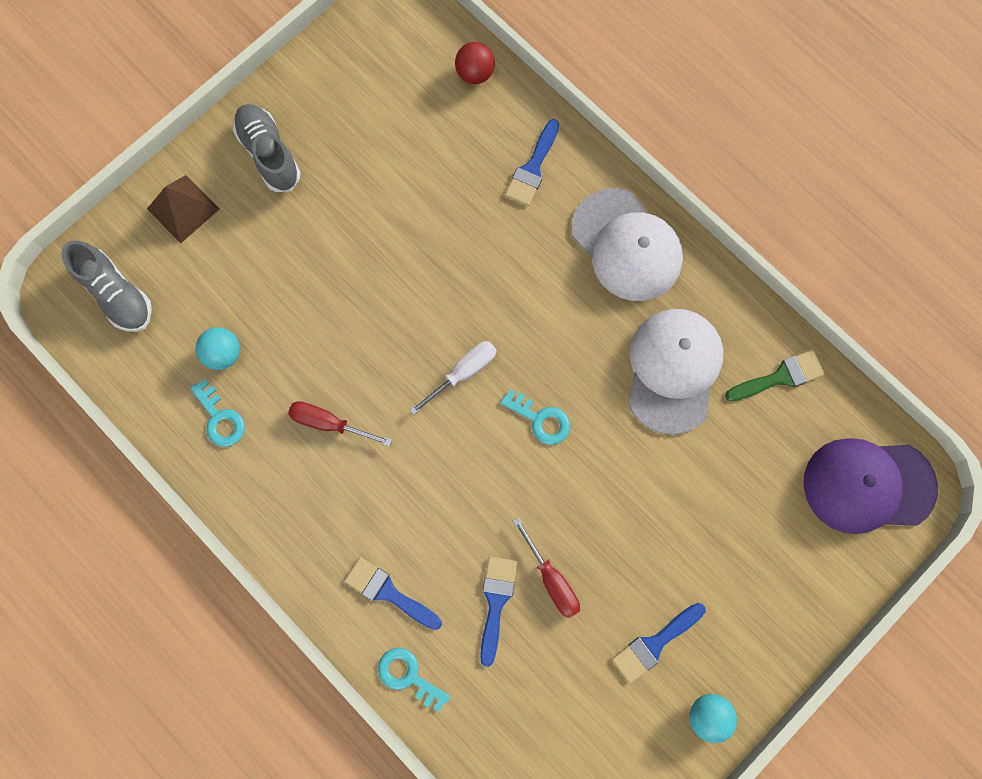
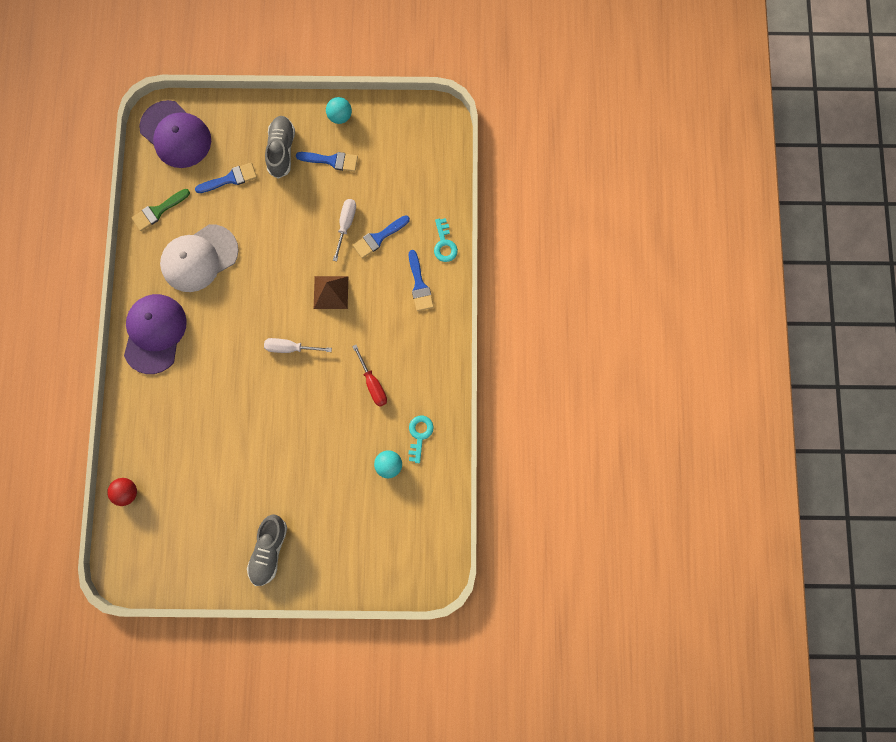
camera: 135 degrees left, 0 degrees up
(117, 294) = (411, 548): grey shoe -> grey shoe (281, 150)
(183, 208) = (338, 563): brown pyramid -> brown pyramid (330, 292)
(532, 168) = (154, 414): blue brush -> blue brush (230, 179)
(540, 419) = (279, 294): turquoise key -> none
(552, 579) = (346, 224): red screwdriver -> white screwdriver
(626, 245) = (154, 333): white cap -> purple cap
(780, 377) = (158, 211): green brush -> green brush turned 60 degrees counterclockwise

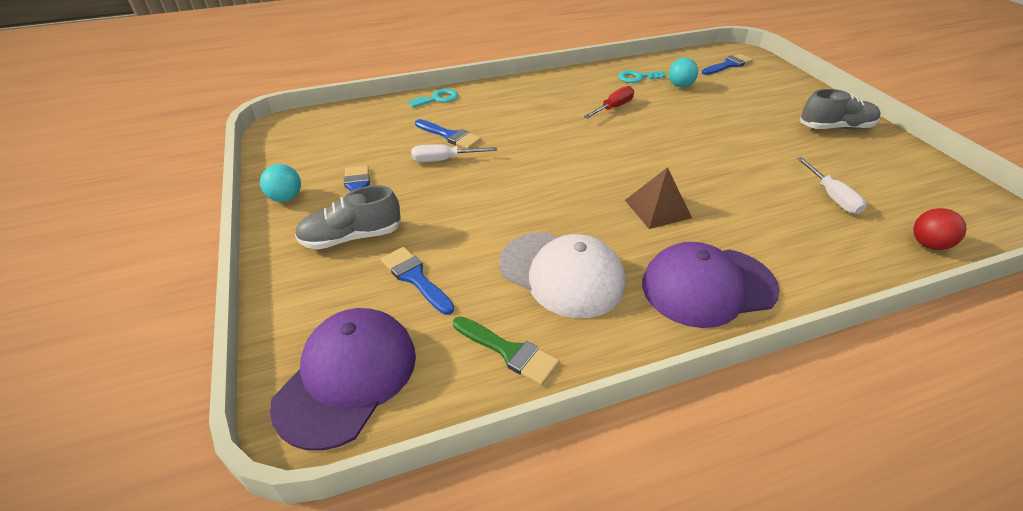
camera: 110 degrees left, 35 degrees down
(290, 348) = (622, 164): white screwdriver -> white screwdriver (832, 197)
(330, 292) = (534, 152): brown pyramid -> brown pyramid (657, 209)
(419, 285) = (491, 103): blue brush -> blue brush (728, 65)

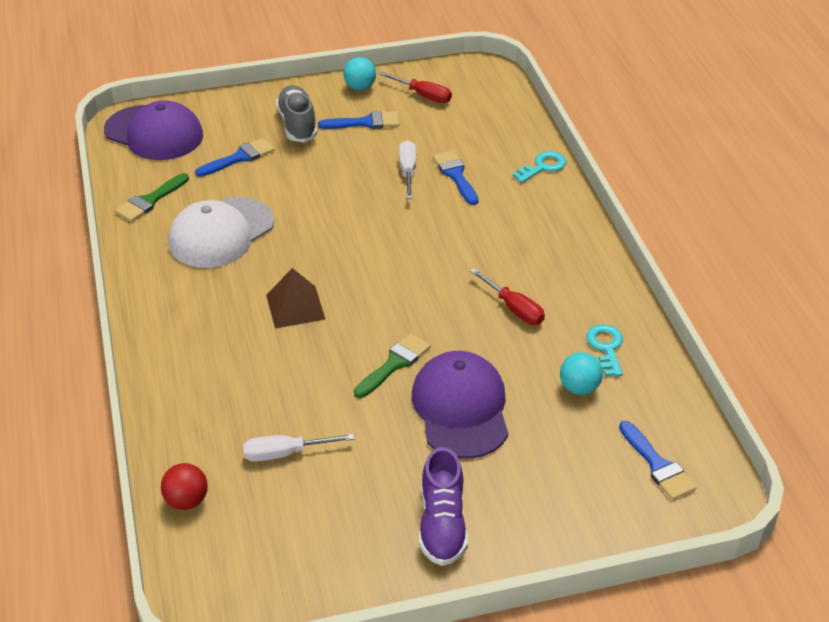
camera: 95 degrees right, 0 degrees up
(316, 157) = (424, 96): none -> red screwdriver
(438, 99) = (543, 166): turquoise key -> turquoise key turned 105 degrees counterclockwise
(450, 136) = (455, 175): blue brush -> blue brush turned 120 degrees clockwise
(700, 153) = (394, 364): none -> green brush
(707, 286) = (179, 316): purple cap -> purple cap (461, 408)
(835, 127) = (442, 524): grey shoe -> purple shoe

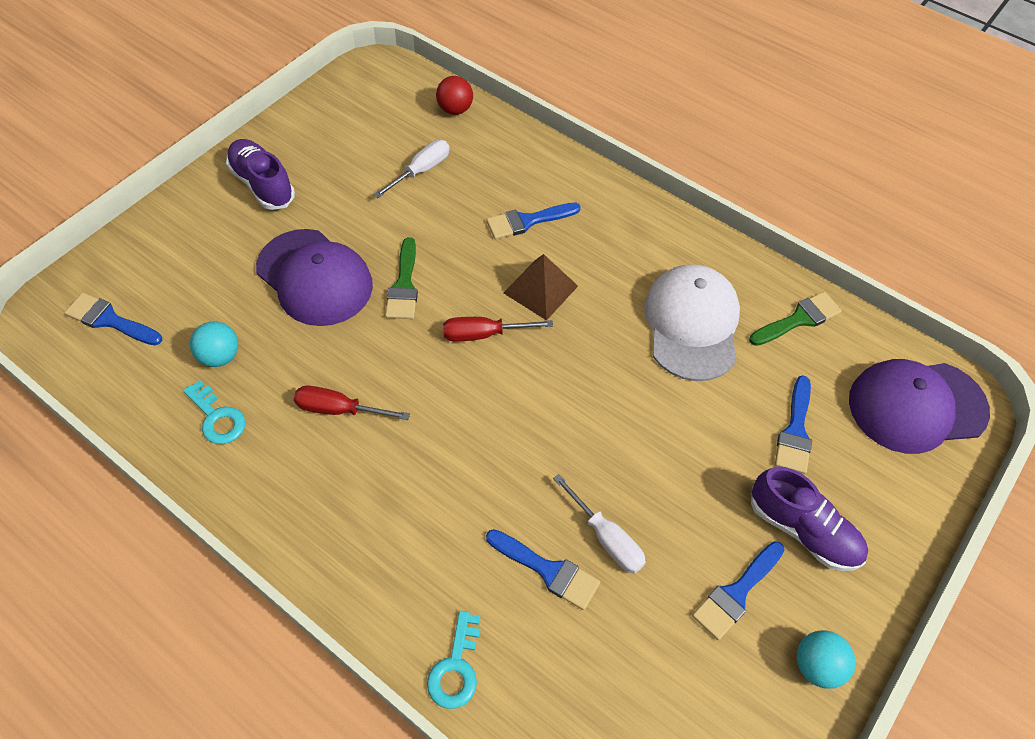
camera: 140 degrees right, 15 degrees up
(150, 200) = (798, 319): green brush -> green brush turned 60 degrees clockwise
(246, 359) = (527, 221): none -> blue brush
(297, 124) = (803, 530): grey shoe -> purple shoe
(424, 96) = (724, 713): red screwdriver -> red screwdriver (483, 334)

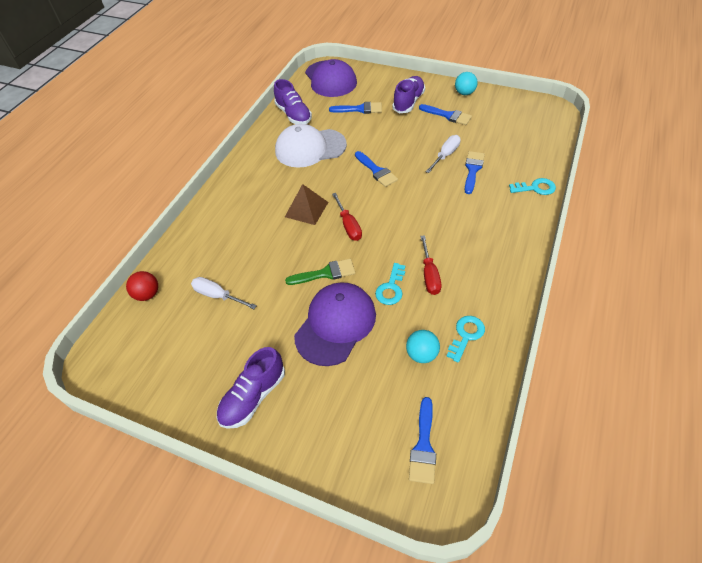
camera: 100 degrees left, 5 degrees down
(340, 354) = (391, 288): none -> turquoise key
(527, 221) = (253, 227): blue brush -> blue brush (376, 171)
(798, 319) = (293, 115): green brush -> purple shoe

